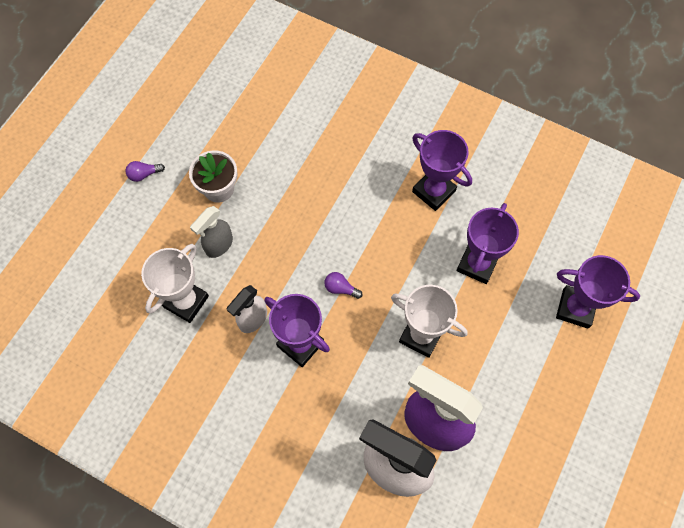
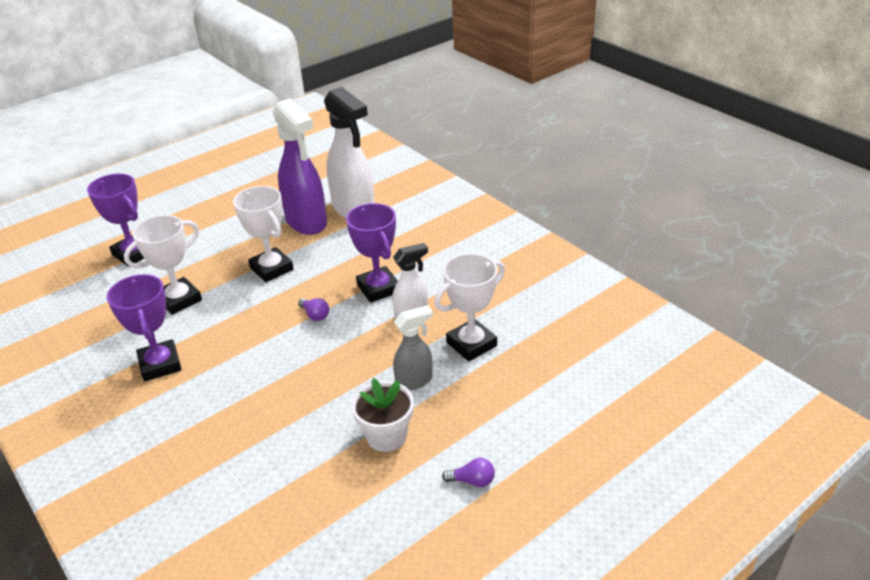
camera: 155 degrees left, 30 degrees down
(477, 264) = (179, 300): purple trophy -> white trophy

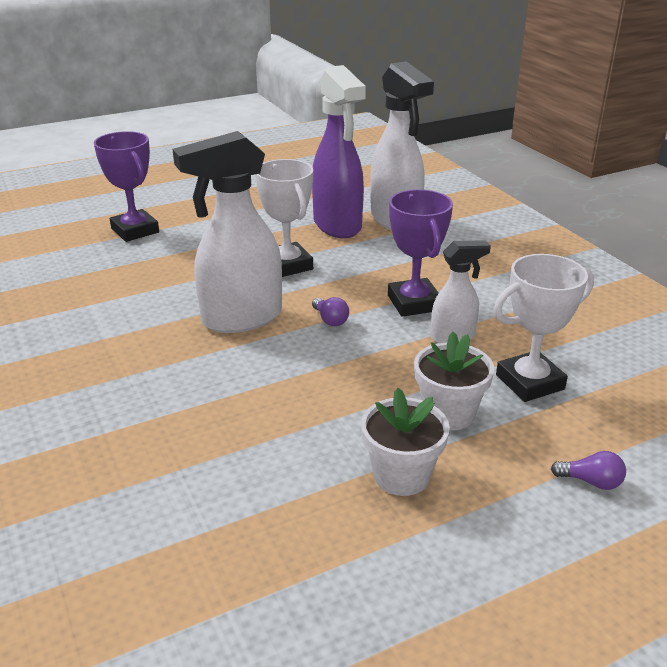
camera: 10 degrees right, 5 degrees down
(160, 364) = (131, 344): purple trophy -> none
(179, 300) = (172, 281): white trophy -> none
(243, 326) = (240, 319): none -> white spray bottle
(415, 381) = (448, 413): grey spray bottle -> white flower pot
(472, 481) = (519, 558): purple light bulb -> purple light bulb (591, 481)

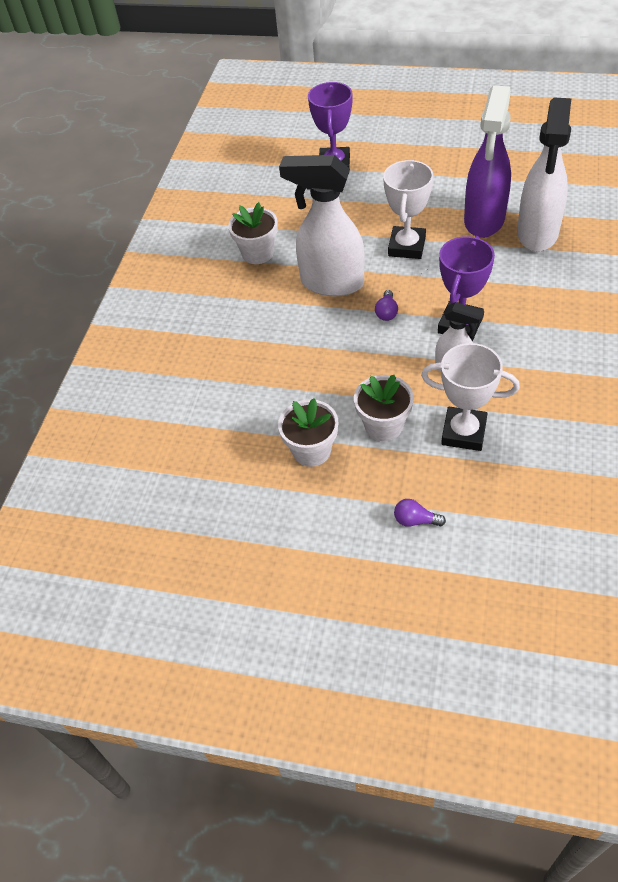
camera: 45 degrees right, 20 degrees up
(121, 324) = (257, 253): none -> white flower pot
(591, 481) = (415, 520): purple light bulb -> purple light bulb turned 135 degrees clockwise

